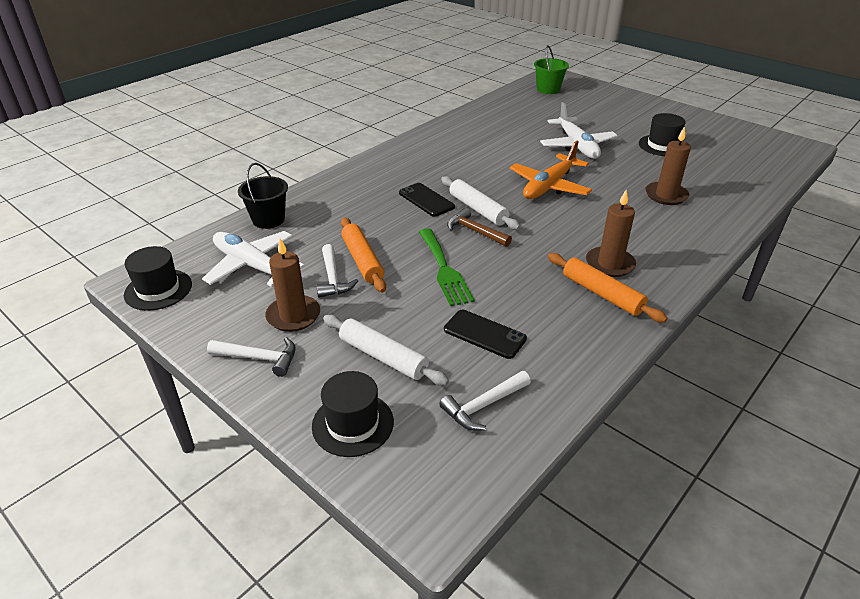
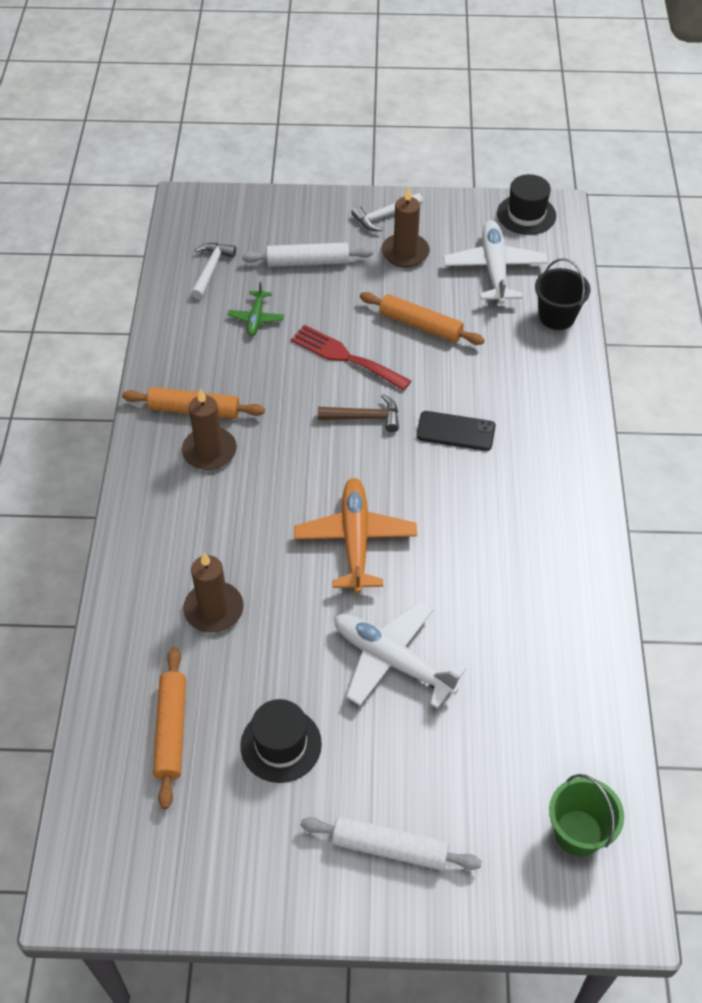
camera: 140 degrees right, 15 degrees up
(253, 266) = (494, 269): white plane -> white plane turned 90 degrees counterclockwise
(333, 278) = (420, 296): white hammer -> none
(353, 424) = (278, 217): black hat -> none
(444, 269) = (345, 357): green fork -> red fork
(478, 209) = (392, 450): white rolling pin -> white rolling pin (389, 848)
(484, 334) = (256, 318): black phone -> green plane
(722, 168) = (171, 730): none -> orange rolling pin

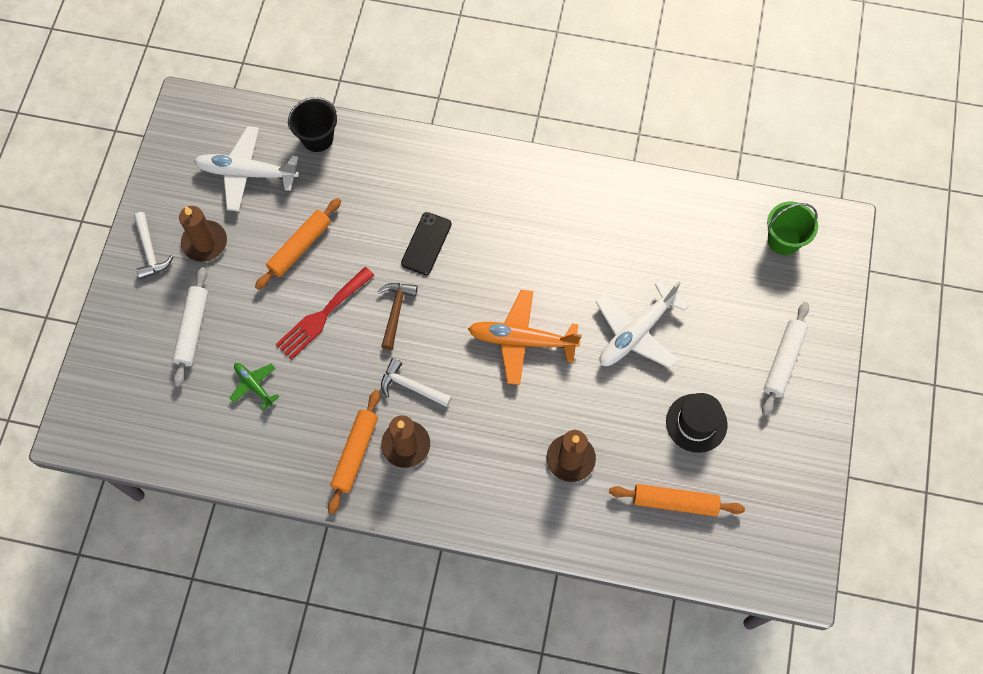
camera: 80 degrees left, 15 degrees up
(211, 269) = (177, 419): white hammer -> white hammer (411, 386)
(256, 318) = (254, 385): green plane -> green plane turned 150 degrees counterclockwise
(526, 214) = (184, 131): black hat -> none

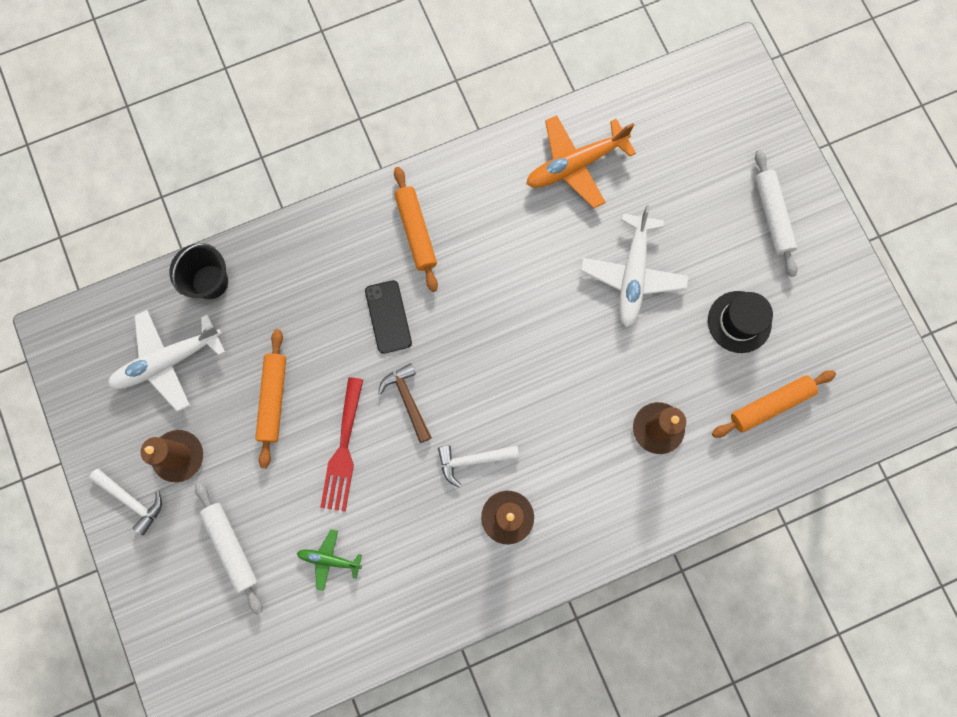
camera: 35 degrees left, 10 degrees up
(355, 453) = (468, 557): orange rolling pin -> orange rolling pin (416, 232)
(522, 340) = (540, 349): orange plane -> orange plane (576, 164)
(783, 240) = (697, 104): green bucket -> none

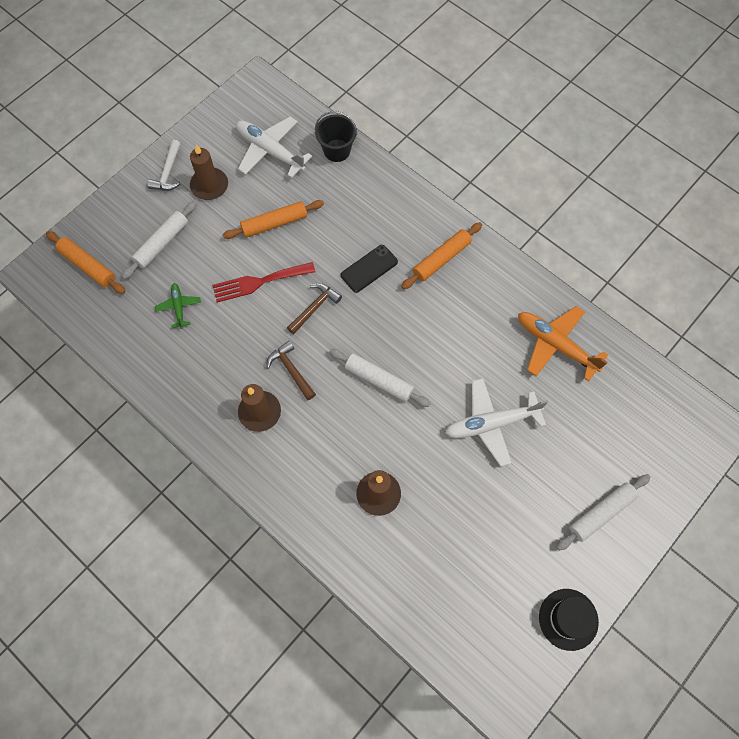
camera: 65 degrees right, 10 degrees down
(473, 460) = (291, 370): white hammer -> brown hammer
(530, 368) = (379, 380): none -> white rolling pin
(739, 322) = (497, 523): black hat -> black hat (568, 619)
(770, 405) = (441, 577): orange rolling pin -> orange rolling pin (87, 266)

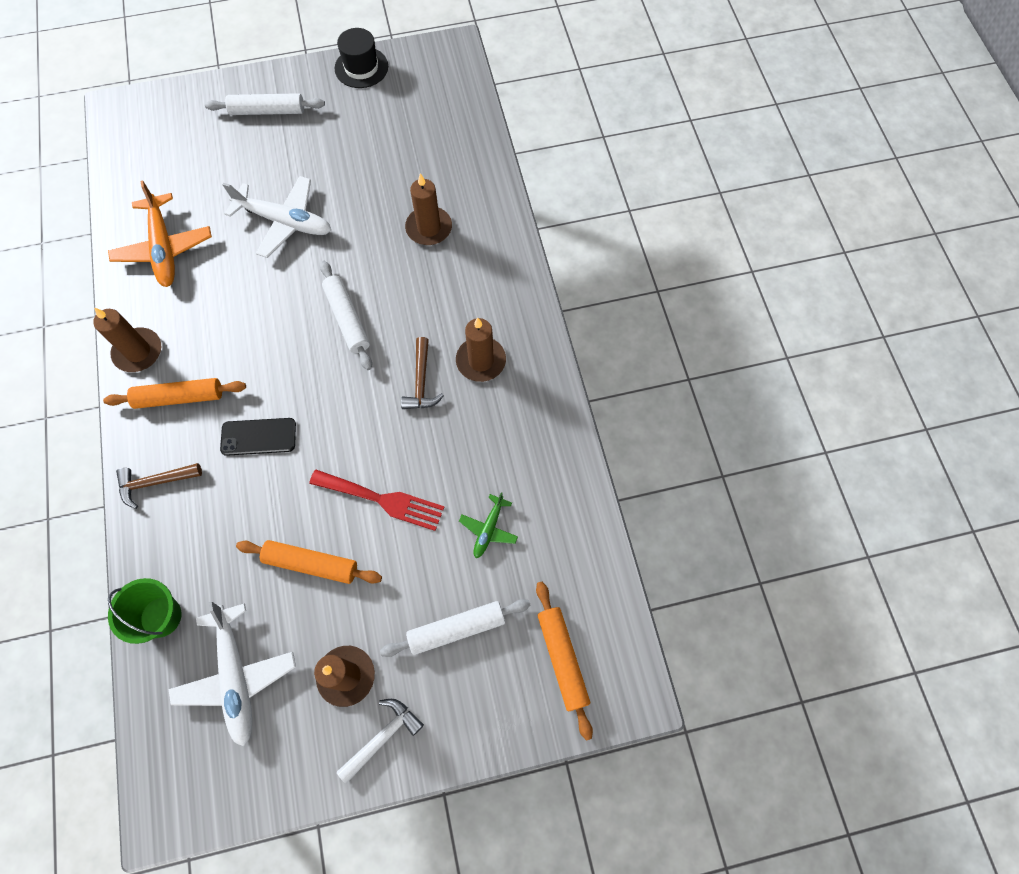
camera: 145 degrees left, 0 degrees up
(314, 307) = (348, 431): brown hammer -> brown hammer (155, 482)
(337, 150) = (161, 616): black bucket -> green bucket
(496, 268) = (138, 352): none -> brown candle

